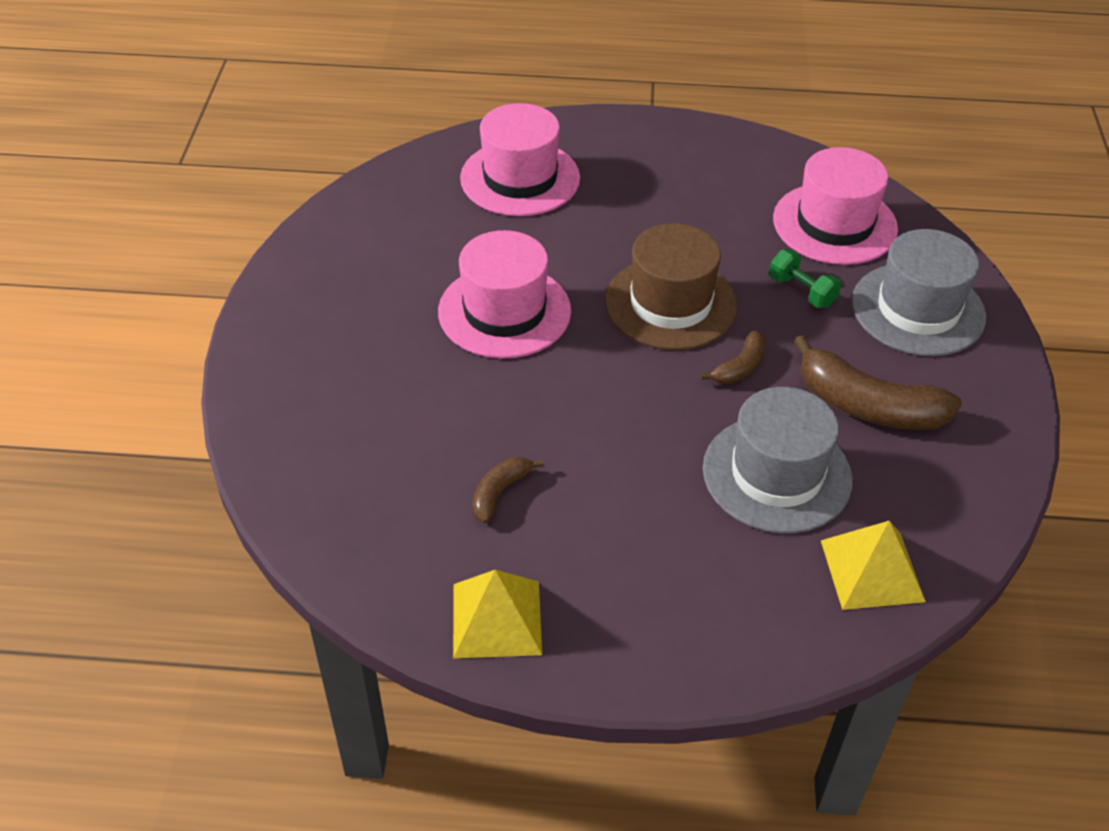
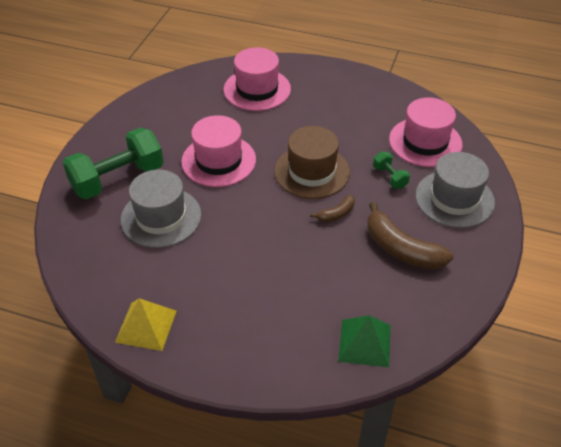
camera: 15 degrees right, 0 degrees up
(338, 373) = (118, 179): none -> green dumbbell
(500, 493) = (175, 258): brown banana -> none
(777, 474) = (332, 277): grey hat -> grey hat (161, 217)
(871, 570) = (364, 343): yellow pyramid -> green pyramid

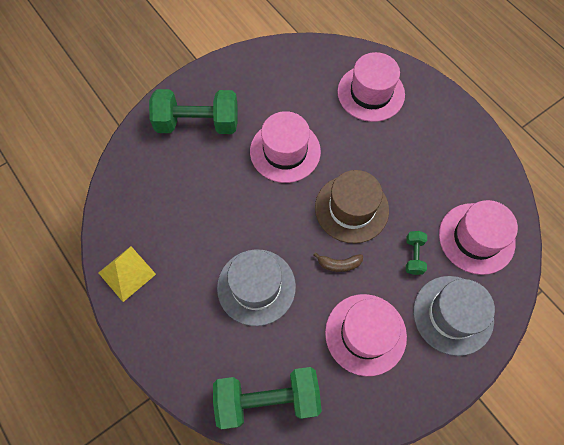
camera: 35 degrees right, 20 degrees up
(161, 217) = (203, 180): grey hat -> grey hat (256, 287)
(364, 343) = (267, 399): green pyramid -> green dumbbell
(401, 249) = (365, 334): brown banana -> pink hat

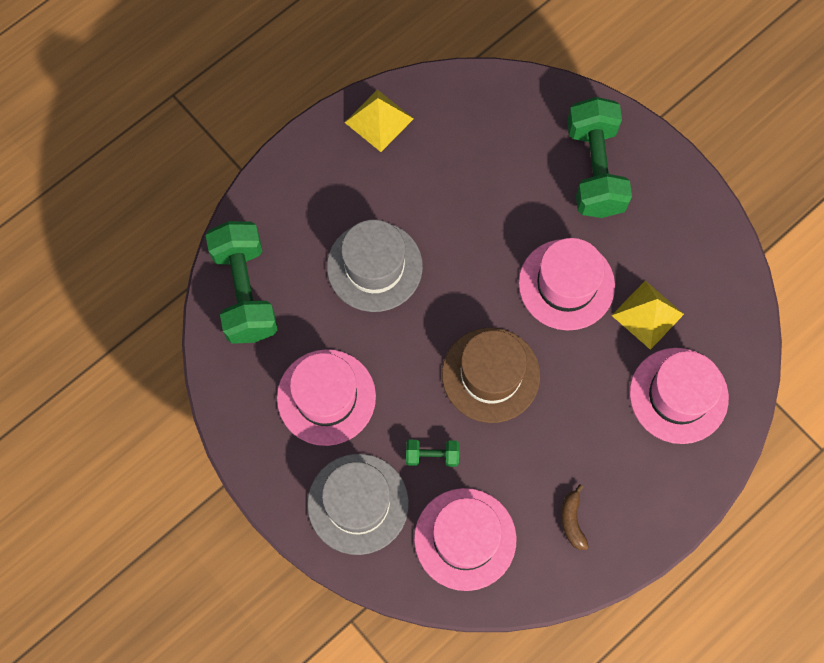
camera: 85 degrees right, 5 degrees up
(312, 104) = (647, 314): none -> yellow pyramid
(339, 264) = (412, 362): brown banana -> brown banana (572, 520)

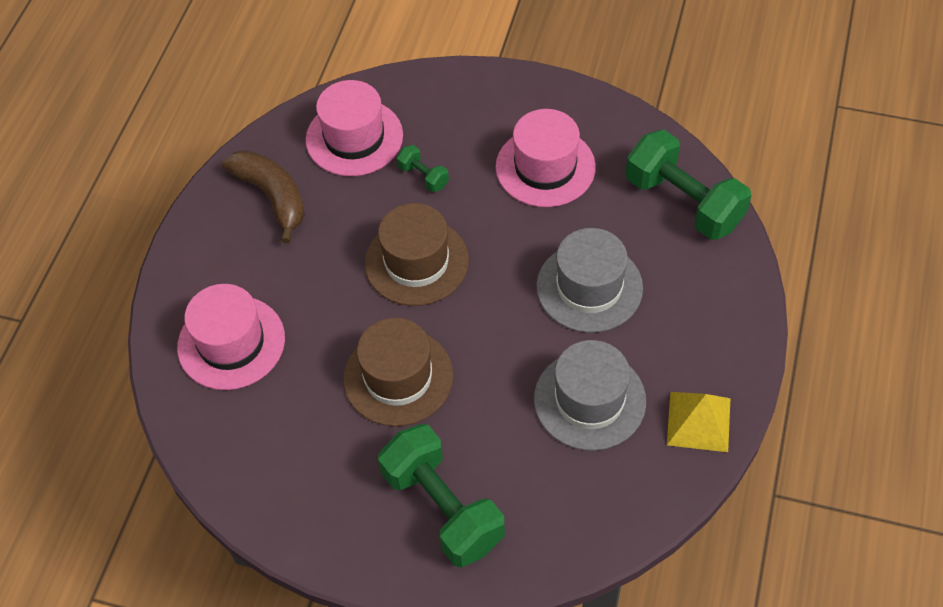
camera: 150 degrees right, 15 degrees down
(358, 504) = (458, 113): grey hat -> grey hat (589, 400)
(432, 455) = (423, 176): green dumbbell -> green dumbbell turned 75 degrees clockwise
(566, 284) = (398, 377): pink hat -> brown hat
(572, 520) = (272, 196): brown banana -> brown banana, size x1.93
(647, 314) = (301, 396): yellow pyramid -> none

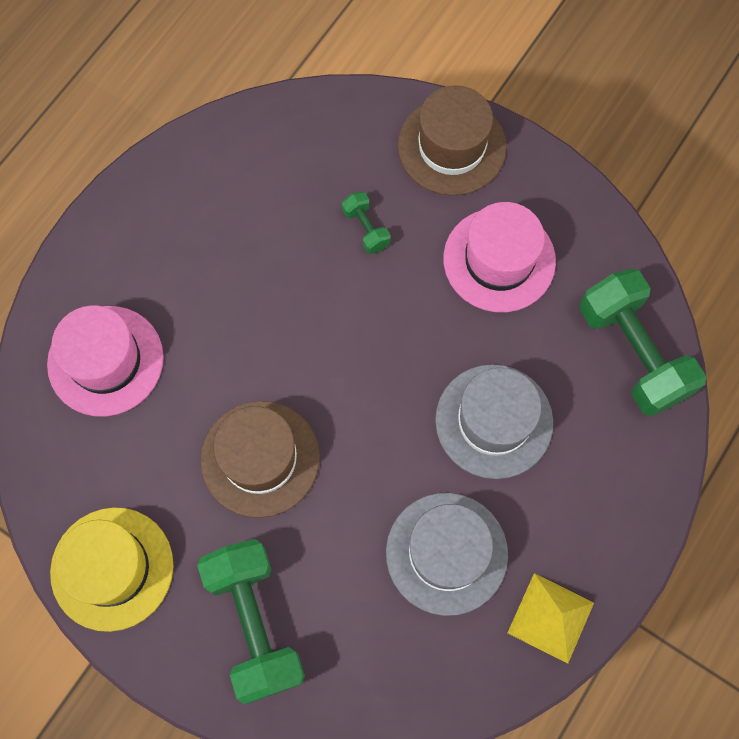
camera: 15 degrees right, 15 degrees up
(272, 196) = (201, 201): brown banana -> none
(297, 505) = (112, 568): none -> yellow hat
(354, 138) = (309, 157): pink hat -> none
(416, 262) = (324, 329): brown hat -> brown hat (451, 146)

